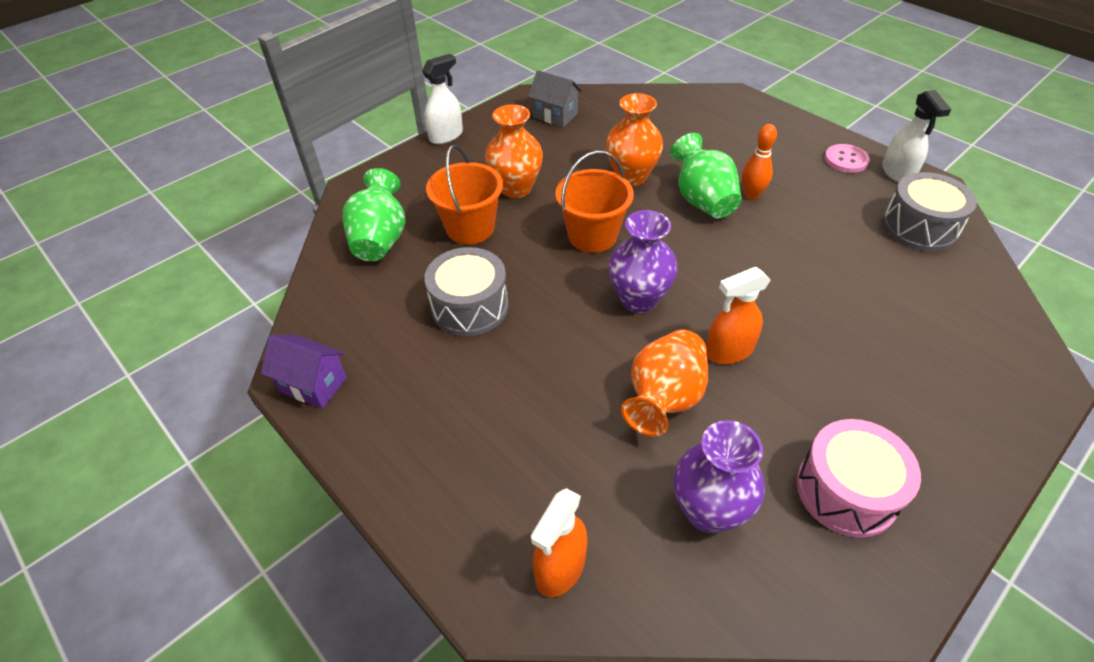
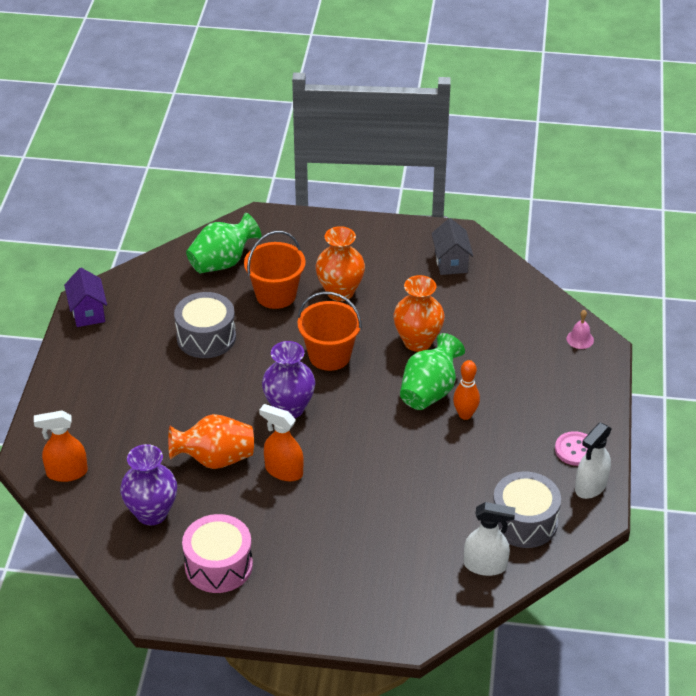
camera: 50 degrees right, 5 degrees down
(446, 136) = (361, 223): white spray bottle -> white spray bottle (485, 565)
(715, 100) = (580, 339): none -> pink bell

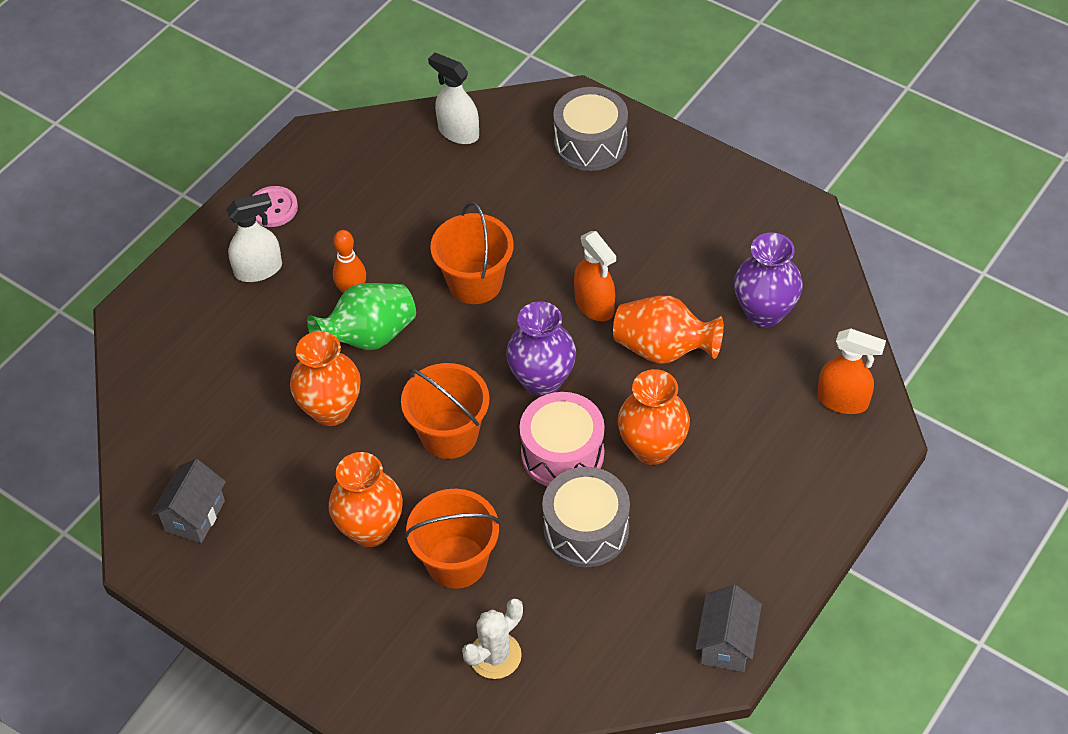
camera: 150 degrees left, 10 degrees up
(88, 312) = (726, 643): purple house -> grey house
(188, 395) = (652, 448): none -> orange vase
(218, 565) = (719, 229): pink drum -> pink drum (562, 453)
(222, 262) = (495, 655): green vase -> white cactus
(382, 454) = (475, 282): none -> orange bucket
(524, 522) = (388, 157): grey drum -> grey drum (590, 143)
(580, 339) = (145, 334): pink bell -> none
(590, 486) = (293, 166): white spray bottle -> white spray bottle (259, 270)

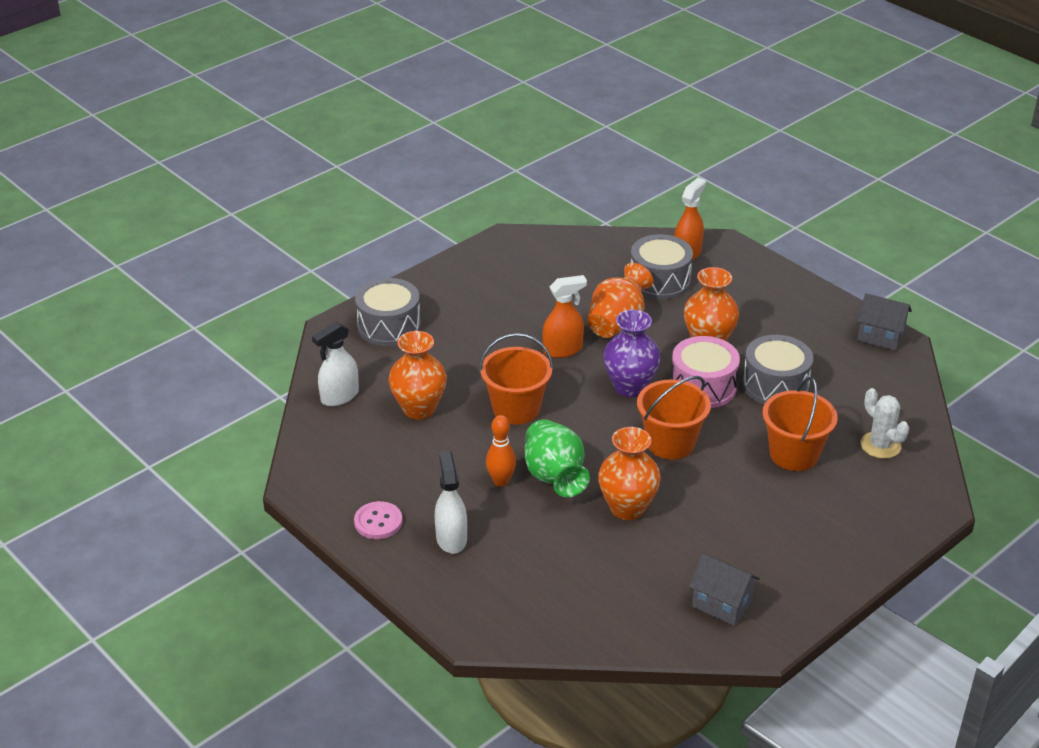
camera: 80 degrees left, 15 degrees down
(370, 529) = (755, 498): orange vase -> orange vase (419, 409)
(764, 312) = (597, 272): purple vase -> none
(768, 379) = (660, 281): none -> grey drum

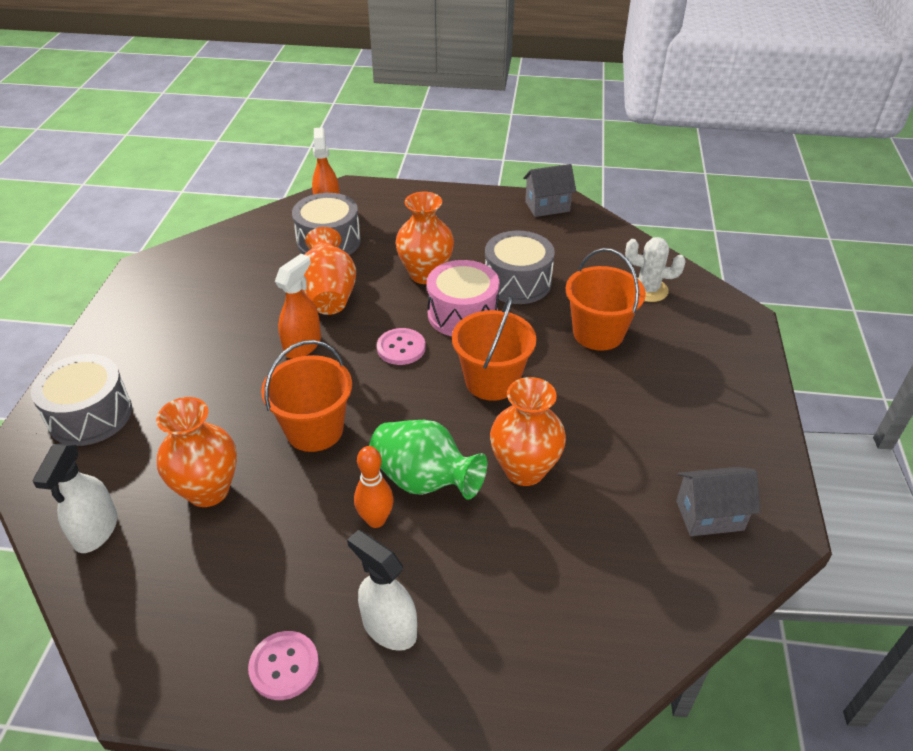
camera: 40 degrees left, 5 degrees up
(630, 387) = (401, 348): purple vase -> pink button

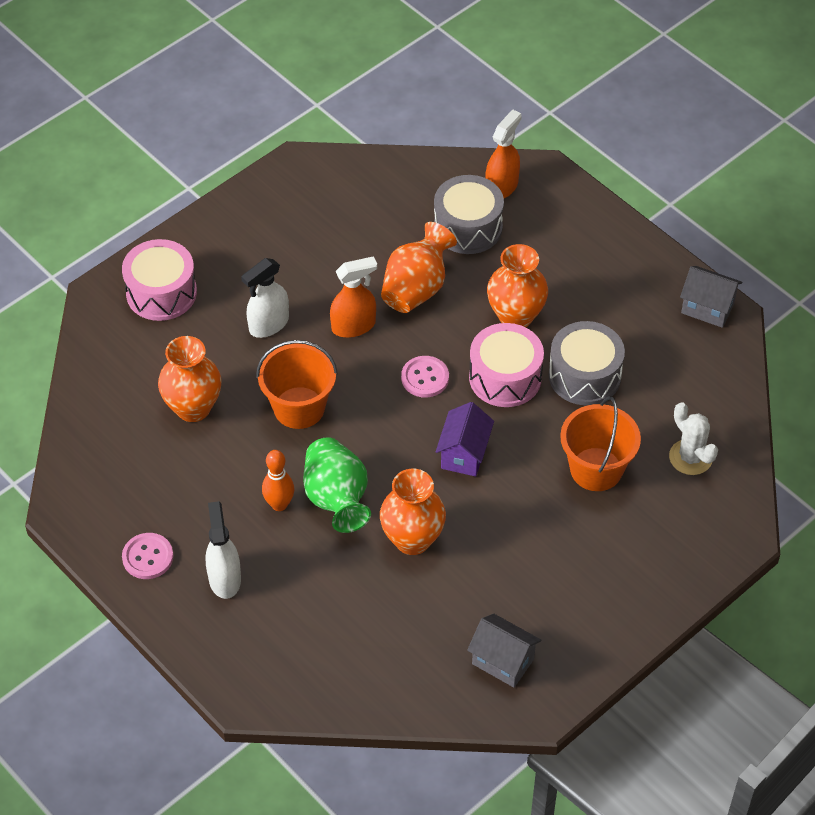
camera: 40 degrees right, 10 degrees up
(90, 415) = (161, 293): grey drum -> pink drum
(96, 531) = (106, 391): white spray bottle -> white spray bottle (268, 324)
(492, 381) = (464, 454): orange bucket -> purple house

